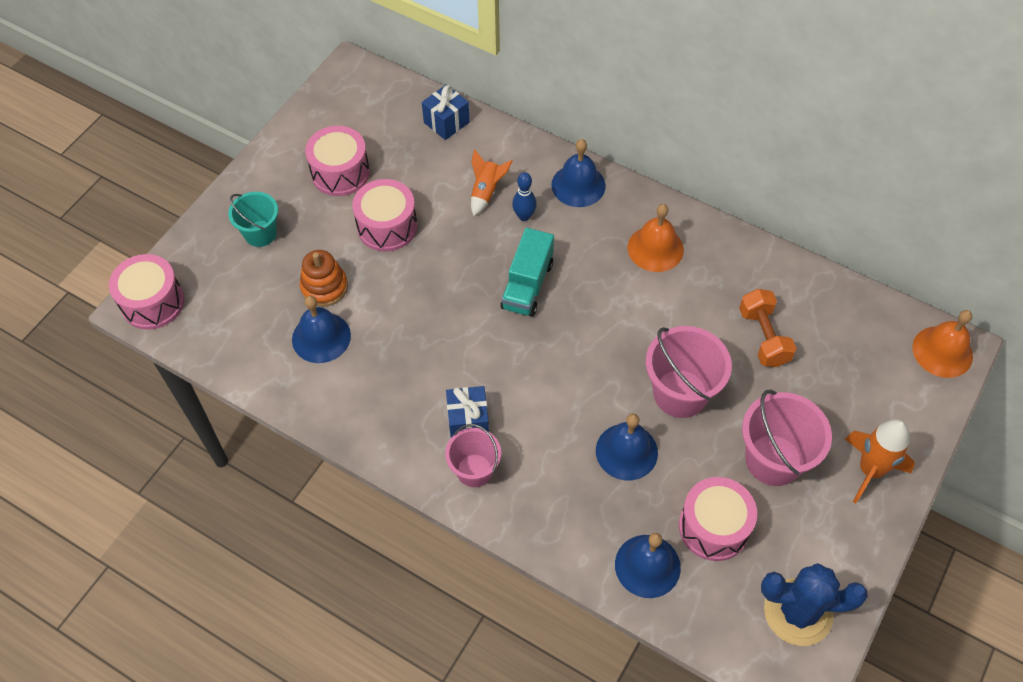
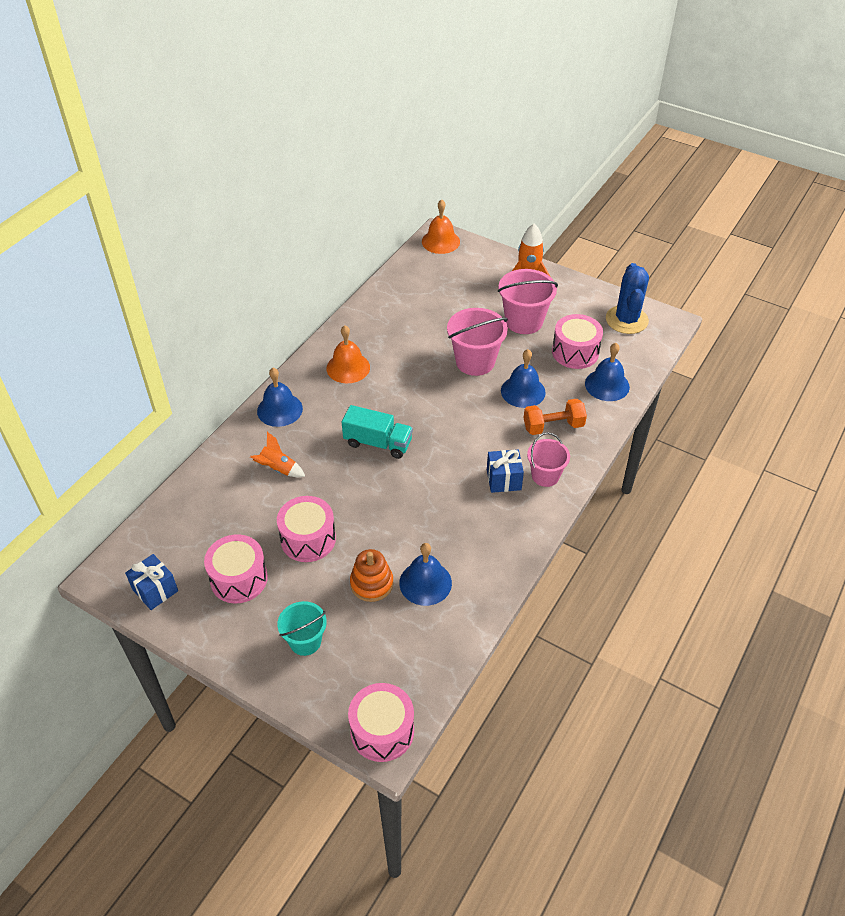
camera: 90 degrees left, 10 degrees down
(446, 122) = (192, 498): blue gift -> blue gift (155, 590)
(524, 216) = (307, 444): blue bowling pin -> none
(763, 337) = (429, 318): orange dumbbell -> orange dumbbell (553, 426)

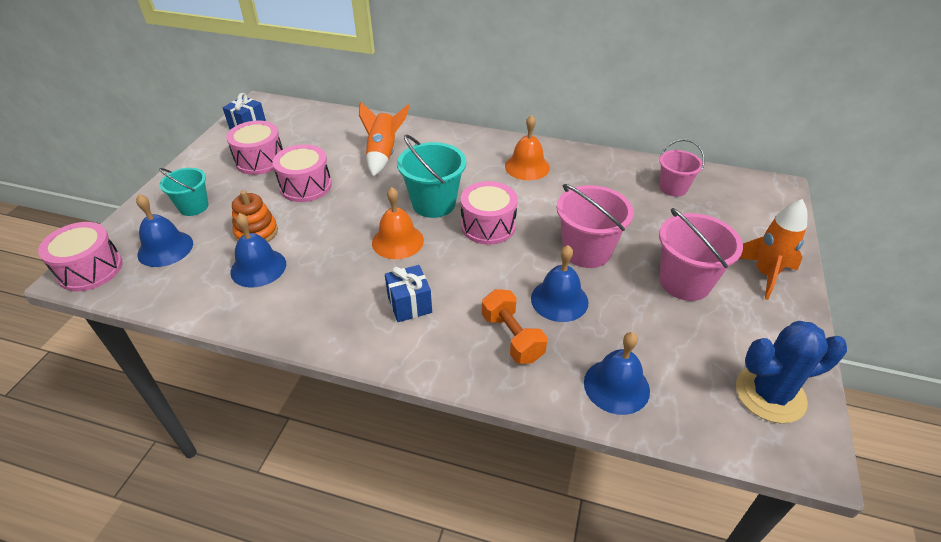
camera: 75 degrees right, 5 degrees down
(278, 469) = (383, 154): orange rocket -> orange rocket, size x1.52
(279, 409) = (454, 141): blue bell -> blue bell (165, 248)
(378, 443) = (433, 204): turquoise truck -> turquoise bucket
(440, 241) = (769, 191): orange bell -> orange bell (397, 241)
(545, 476) = (426, 341): pink bucket -> pink bucket (673, 188)
(575, 352) = (660, 342): pink drum -> pink drum (488, 226)

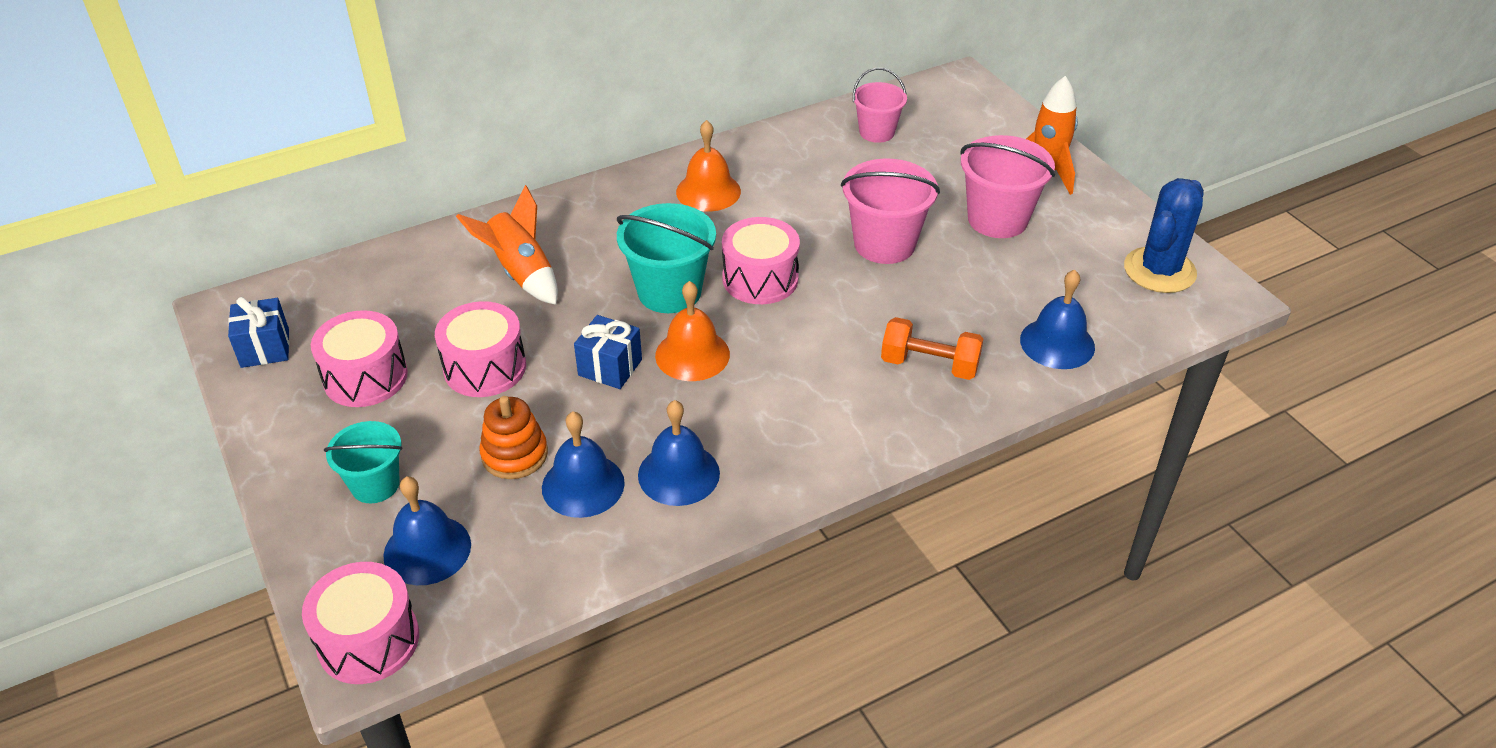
camera: 45 degrees left, 0 degrees up
(409, 304) = (799, 404): blue gift -> blue gift (610, 367)
(559, 300) = (922, 305): blue bell -> blue bell (678, 474)

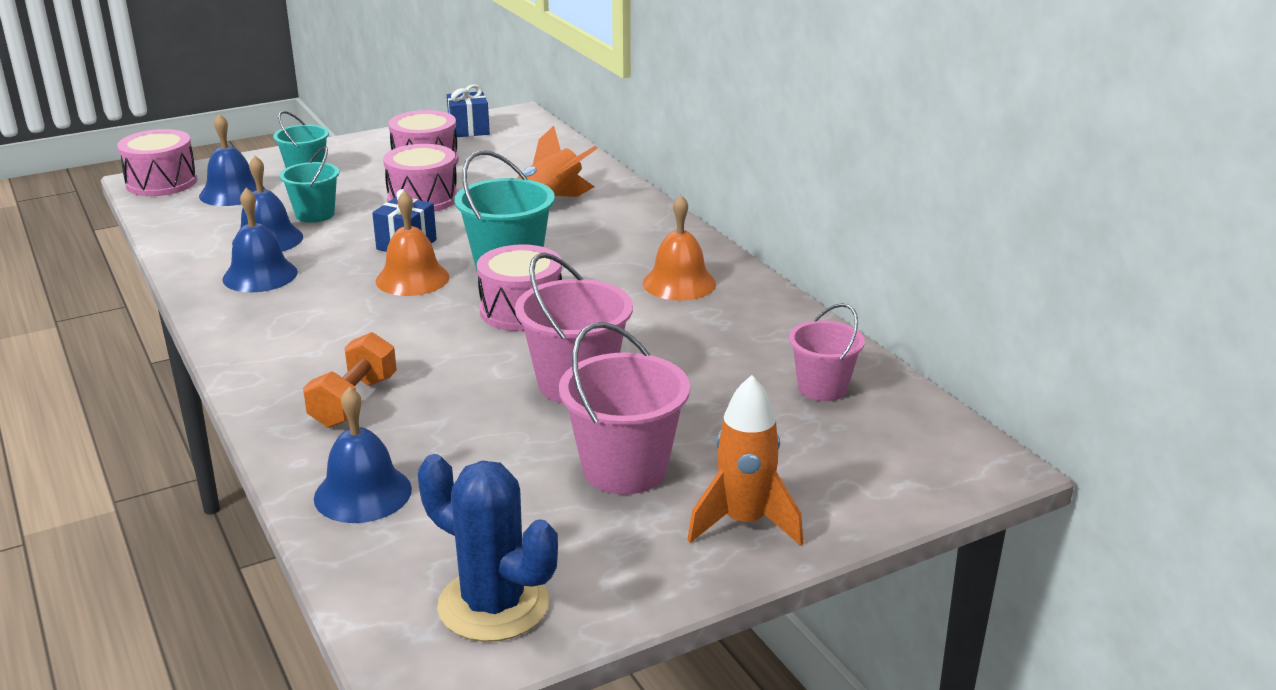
camera: 90 degrees right, 15 degrees down
(514, 454) = (315, 214): orange stacking toy -> turquoise bucket

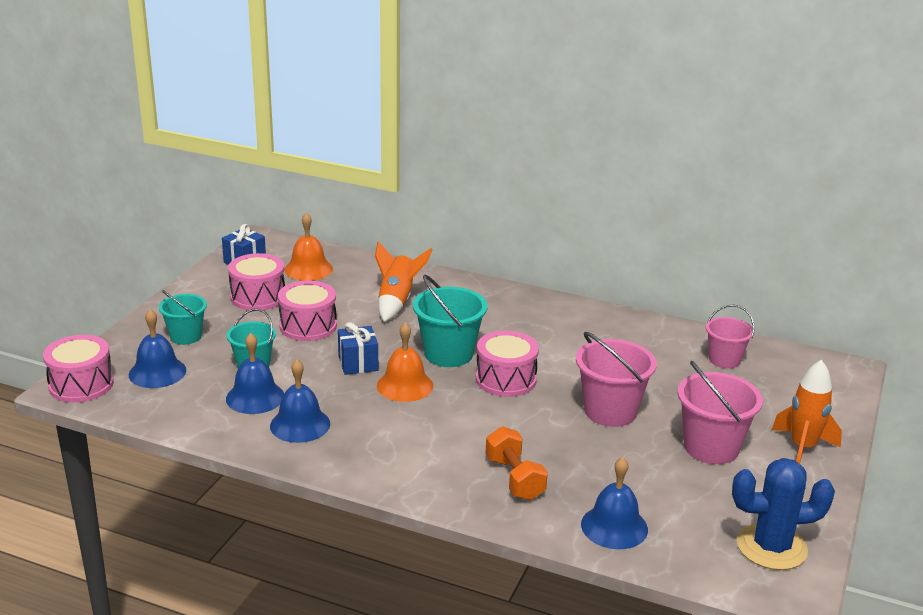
camera: 40 degrees left, 0 degrees up
(679, 283) = (560, 326): orange bell -> orange bell (308, 269)

